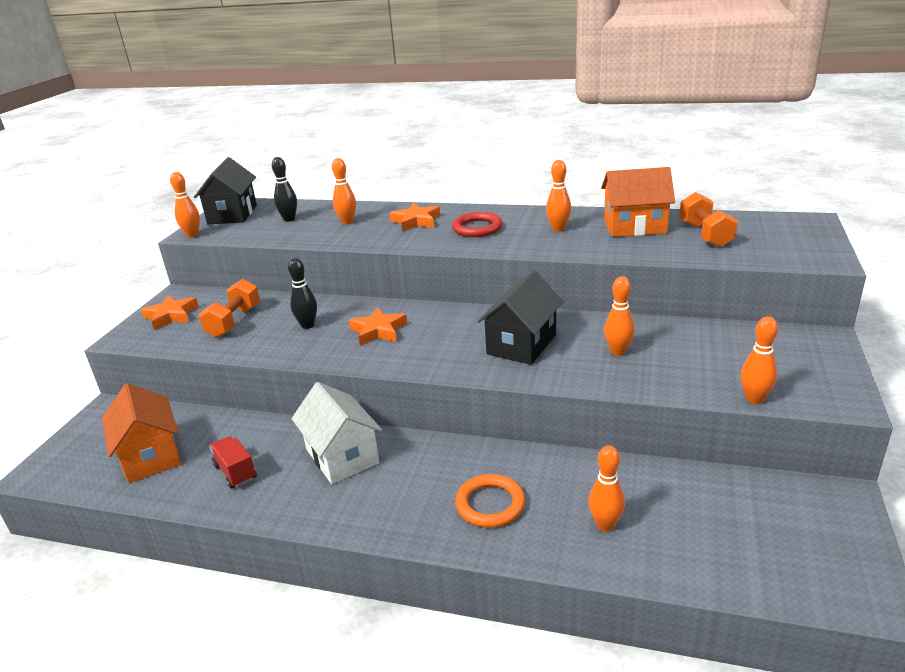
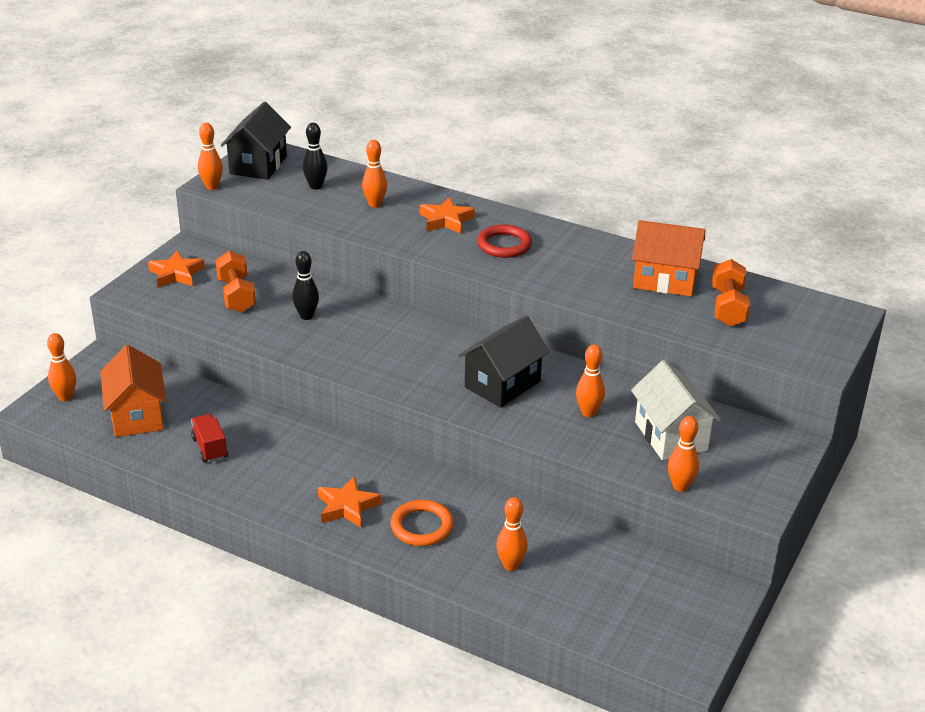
camera: 10 degrees right, 5 degrees up
(234, 321) = (236, 295): orange dumbbell -> orange dumbbell turned 45 degrees counterclockwise
(342, 456) = (308, 455): white house -> white house (671, 436)
(378, 331) = (373, 338): orange star -> orange star (347, 507)
(558, 229) = (586, 265): orange bowling pin -> orange bowling pin (65, 397)

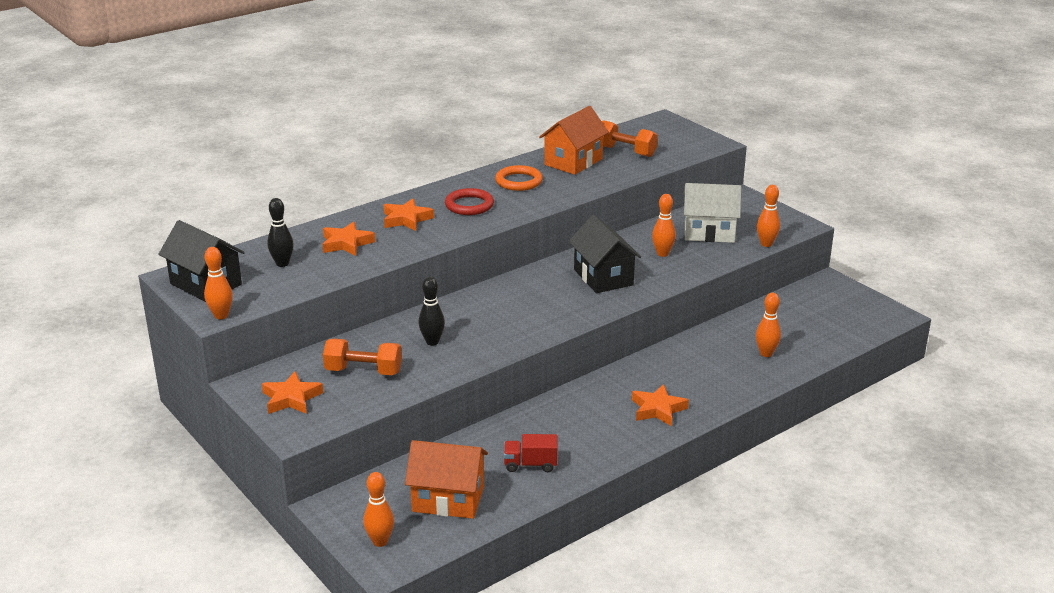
camera: 65 degrees left, 5 degrees down
(375, 204) = (346, 243): orange bowling pin -> orange star
(422, 526) = (702, 380): orange ring -> orange ring (518, 181)

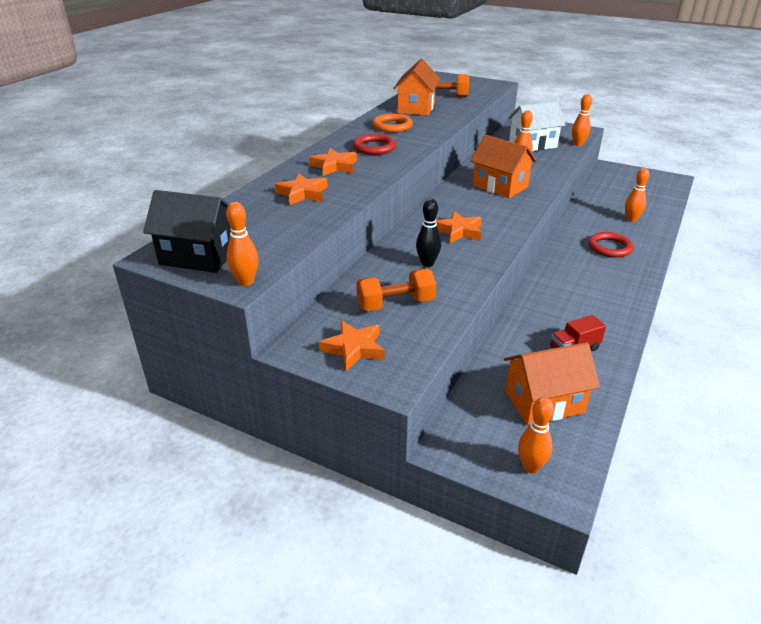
camera: 25 degrees left, 5 degrees up
(282, 263) = (260, 222): black bowling pin -> none
(603, 277) = (500, 186): black house -> orange house
(658, 409) = (611, 276): orange star -> orange star (459, 231)
(697, 378) = (609, 247): none -> red ring

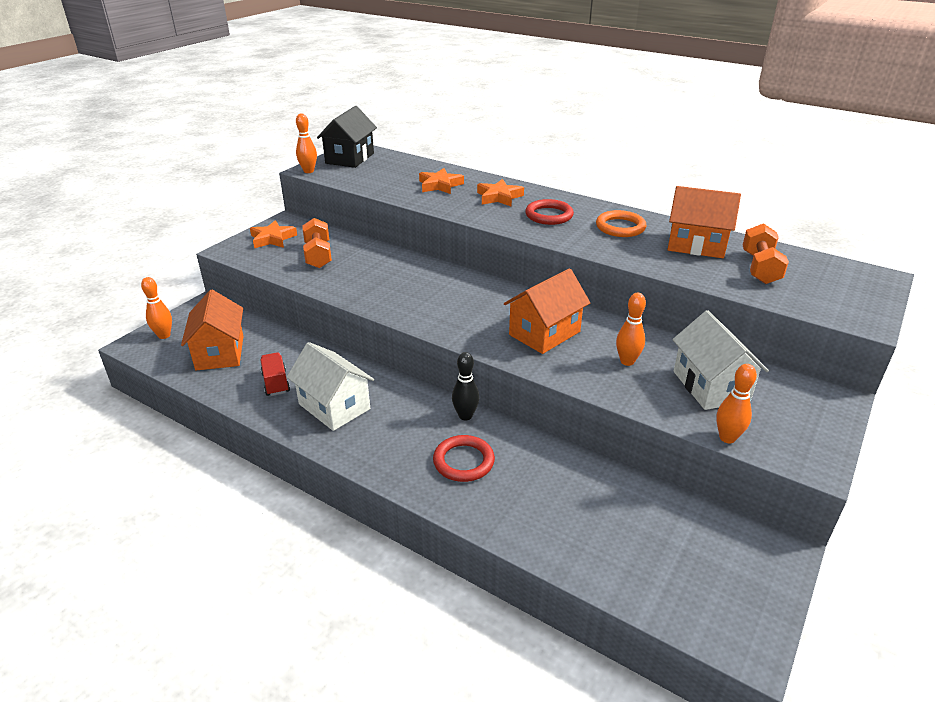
camera: 95 degrees right, 0 degrees up
(427, 263) = (374, 272): black bowling pin -> black bowling pin (465, 416)
(459, 231) = (432, 294): orange star -> none
(587, 309) = (334, 406): none -> white house
(631, 220) = (548, 511): orange bowling pin -> none

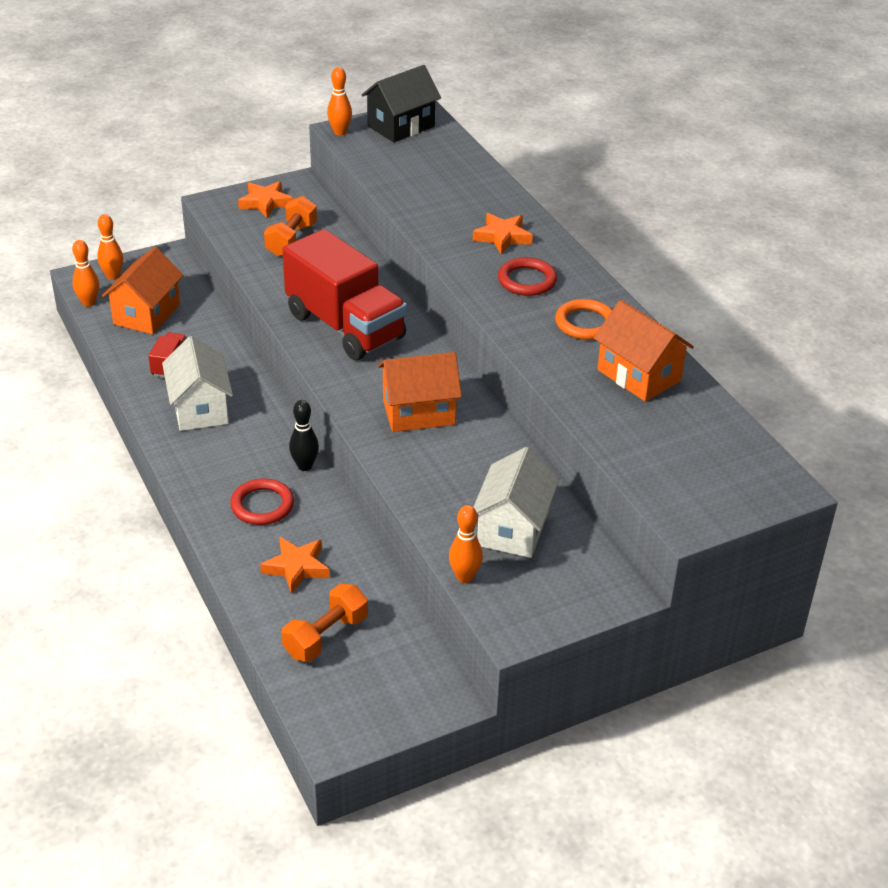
camera: 30 degrees right, 5 degrees up
(422, 296) = (345, 326): none -> red truck
(440, 185) = (457, 198): orange star -> orange star (296, 567)
(627, 361) = (463, 472): orange bowling pin -> orange bowling pin (89, 303)
(760, 268) = (668, 427): orange dumbbell -> orange dumbbell (326, 636)

